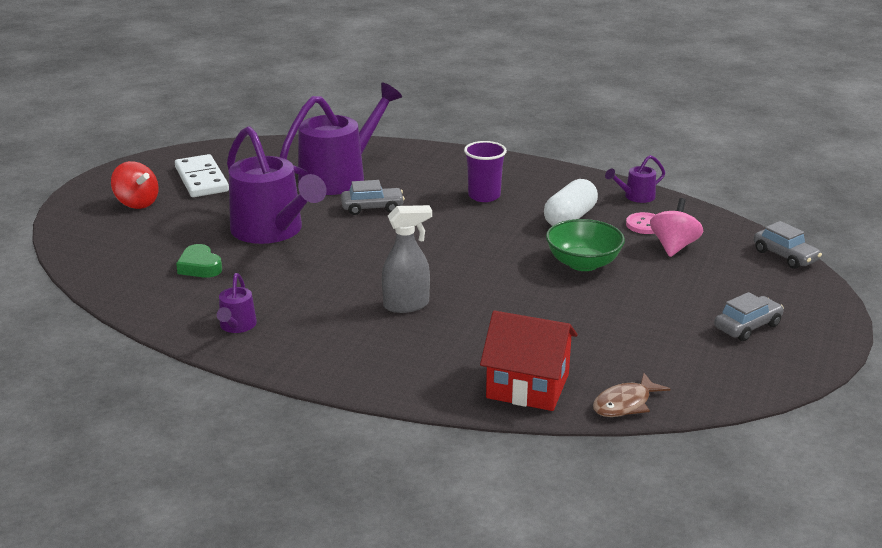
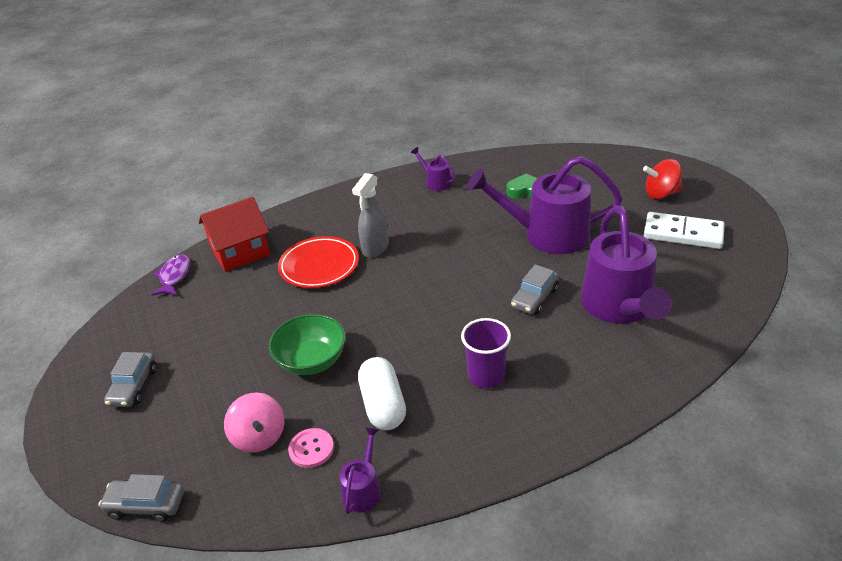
camera: 135 degrees right, 10 degrees up
(476, 322) = (319, 266): none -> red plate
(625, 404) = (174, 276): brown fish -> purple fish

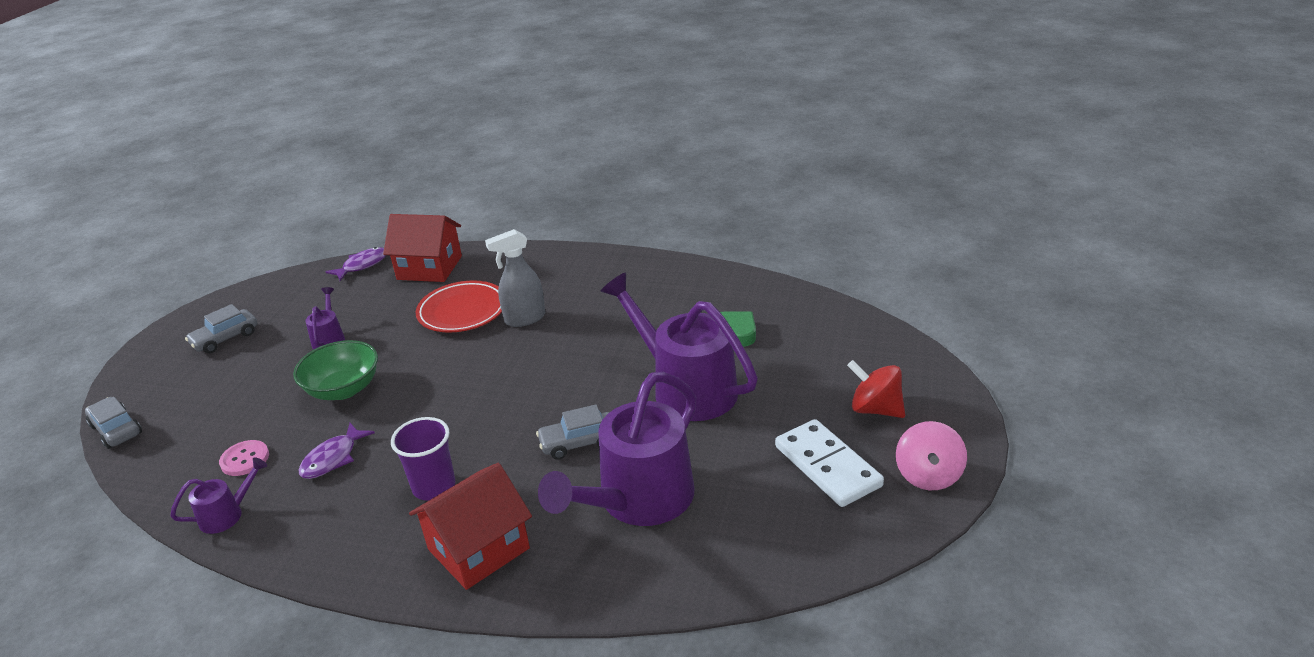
camera: 40 degrees right, 5 degrees down
(259, 437) = (232, 427): pink spinning top -> pink spinning top (928, 476)
(383, 405) = (333, 458): white capsule -> purple fish
(435, 182) = (666, 281): purple watering can -> purple watering can (329, 338)
(574, 389) = (478, 549): none -> red house

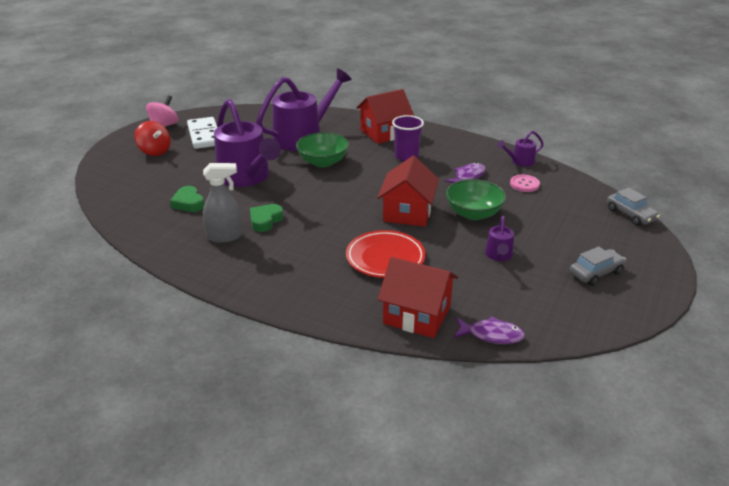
camera: 170 degrees left, 0 degrees up
(362, 265) = (491, 335): purple fish -> purple fish turned 135 degrees counterclockwise
(435, 374) = (407, 212): none -> red house
(524, 319) = (335, 241): grey spray bottle -> grey spray bottle (225, 236)
(579, 442) = (323, 162): grey car -> green bowl
(620, 328) = (265, 220): none -> green heart

